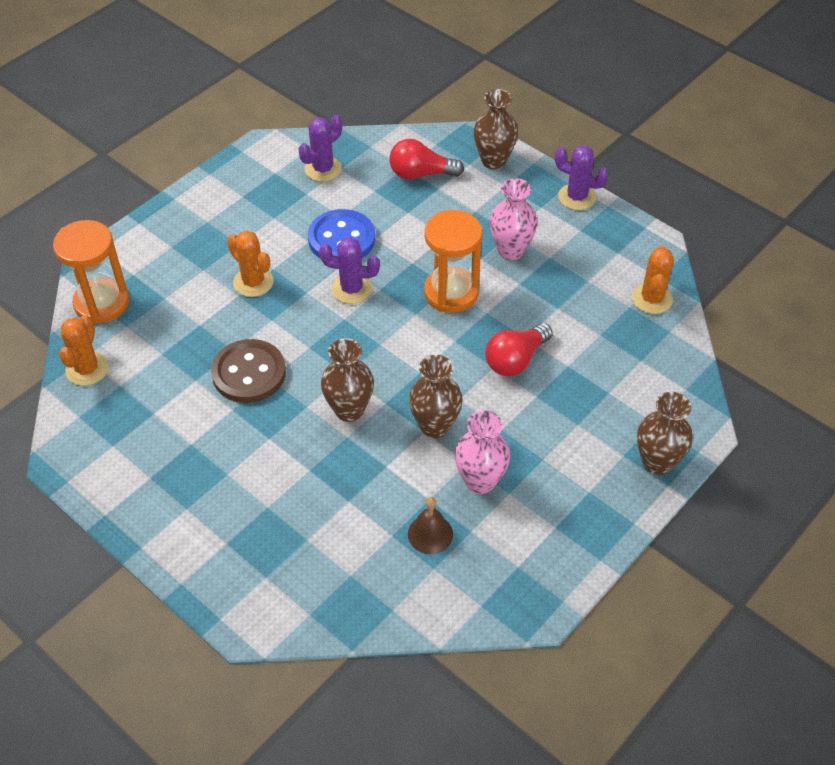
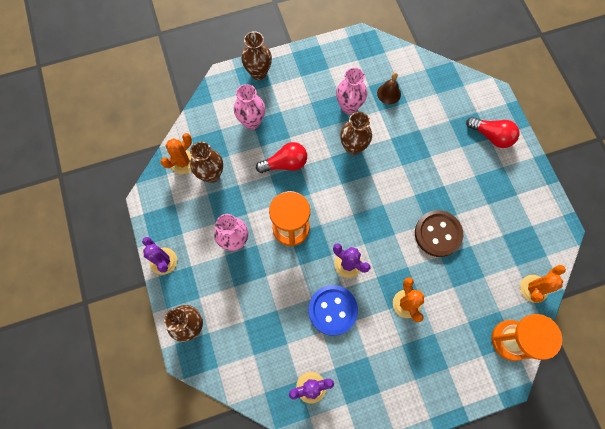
camera: 150 degrees left, 20 degrees up
(349, 410) = (393, 180): brown vase -> brown vase (211, 175)
(421, 174) = (247, 341): red light bulb -> red light bulb (491, 136)
(606, 389) = (252, 122): none -> pink vase

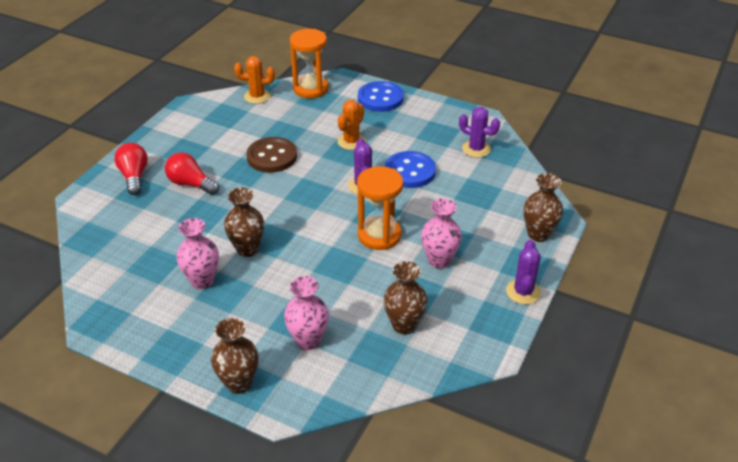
camera: 135 degrees left, 30 degrees down
(183, 162) = (421, 358): orange cactus -> none
(285, 163) = (323, 282): red light bulb -> red light bulb (191, 184)
(389, 93) = (153, 263): brown bell -> none
(446, 383) = (380, 98): none -> blue button

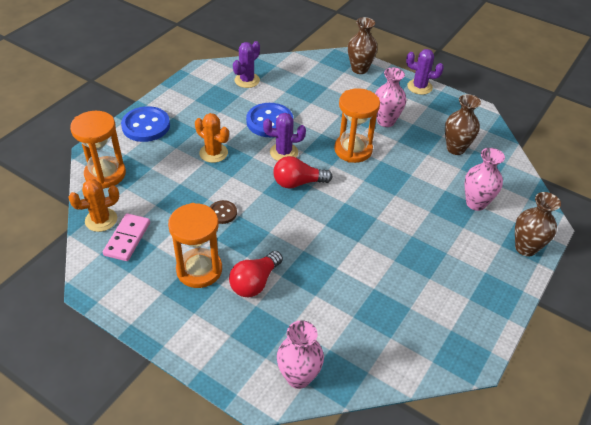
camera: 85 degrees left, 5 degrees up
(134, 176) = (229, 338): red light bulb -> red light bulb (298, 183)
(202, 281) = (407, 272): pink vase -> pink vase (298, 377)
(204, 152) = (199, 270): none -> orange hourglass
(237, 112) = (127, 239): none -> pink domino
(247, 249) = (365, 237): brown vase -> none
(257, 96) = (101, 220): orange cactus -> orange cactus turned 60 degrees clockwise
(272, 157) = (222, 213): brown button -> brown button, size x0.53

